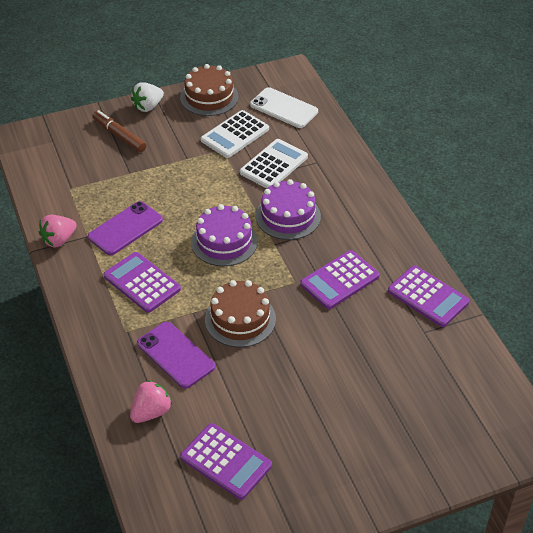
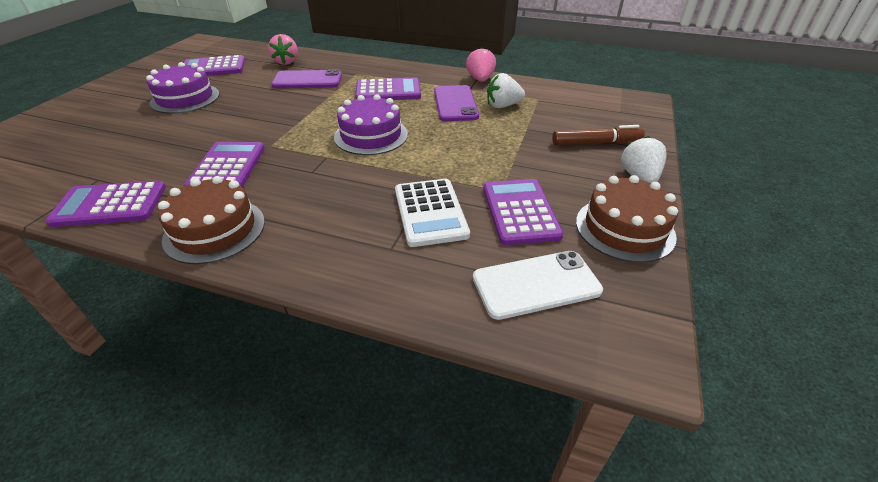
camera: 130 degrees right, 5 degrees down
(102, 201) = (503, 106): none -> white strawberry
(235, 135) = (520, 212): white calculator -> purple calculator
(240, 319) = (287, 110): brown cake -> brown cake (215, 230)
(288, 216) = (344, 181): purple cake -> purple cake (185, 98)

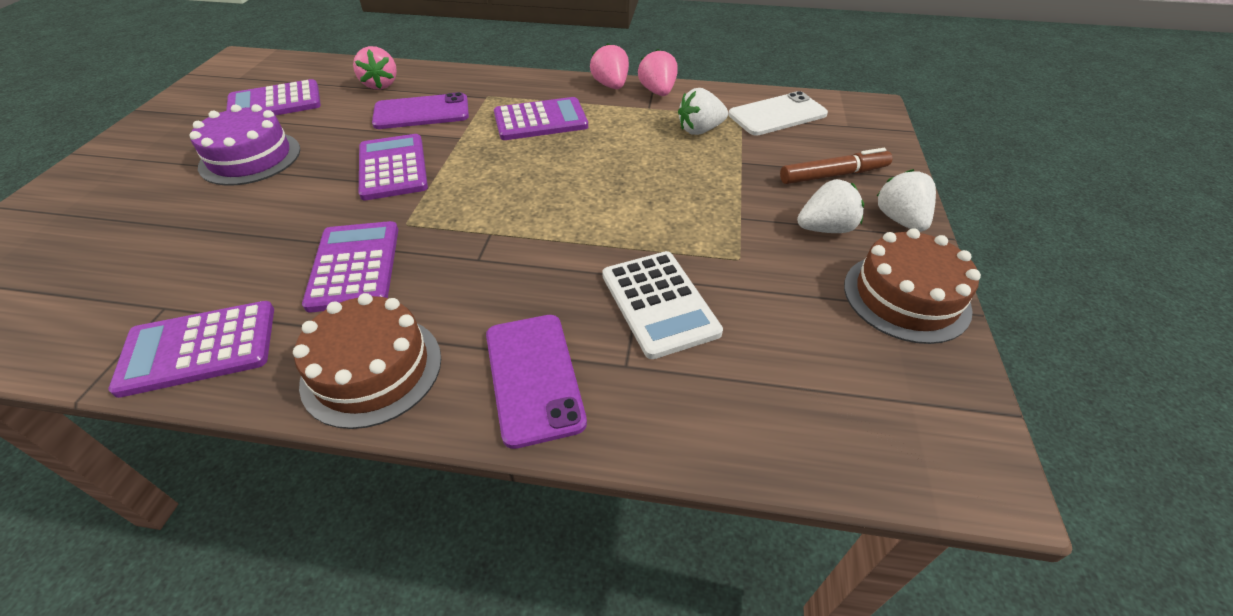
camera: 10 degrees left, 5 degrees up
(371, 135) = (541, 193): purple cake -> none
(447, 73) = (611, 85): none -> pink strawberry
(455, 104) = (637, 132): purple phone -> purple phone (533, 377)
(520, 212) = (773, 288): purple calculator -> purple calculator (393, 168)
(536, 284) = (826, 392): white phone -> white phone (777, 115)
(576, 177) = (825, 228): none -> white strawberry

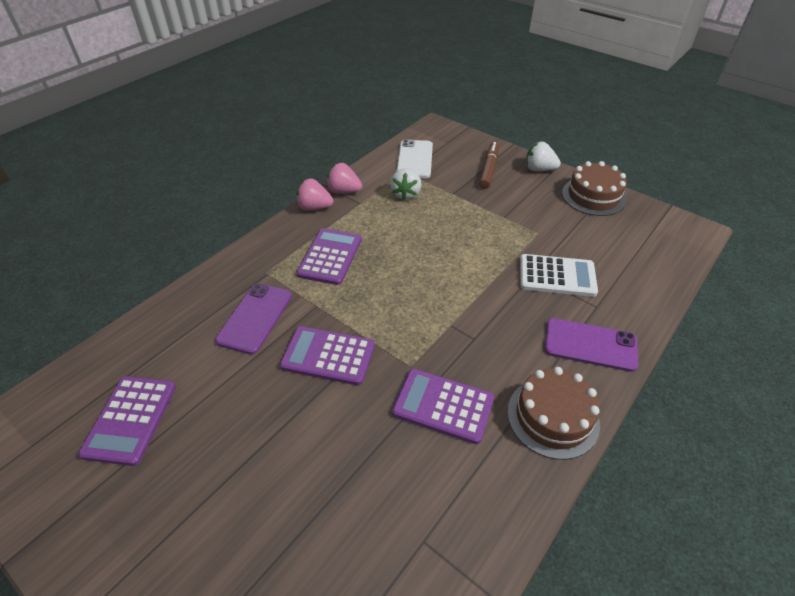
camera: 60 degrees left, 0 degrees up
(199, 348) = (486, 517): purple calculator -> none
(250, 158) = (228, 454): purple cake -> none
(381, 84) = (176, 332): pink strawberry -> none
(825, 228) = (531, 194): white strawberry -> none

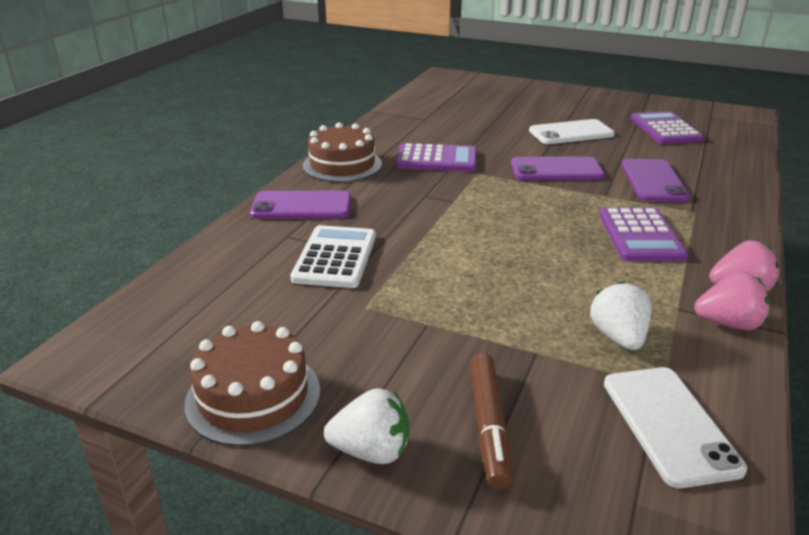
camera: 165 degrees right, 15 degrees down
(250, 438) = (571, 133): none -> white phone
(328, 356) = (556, 170): purple calculator -> purple phone
(557, 276) = (335, 257): white calculator -> white calculator turned 105 degrees clockwise

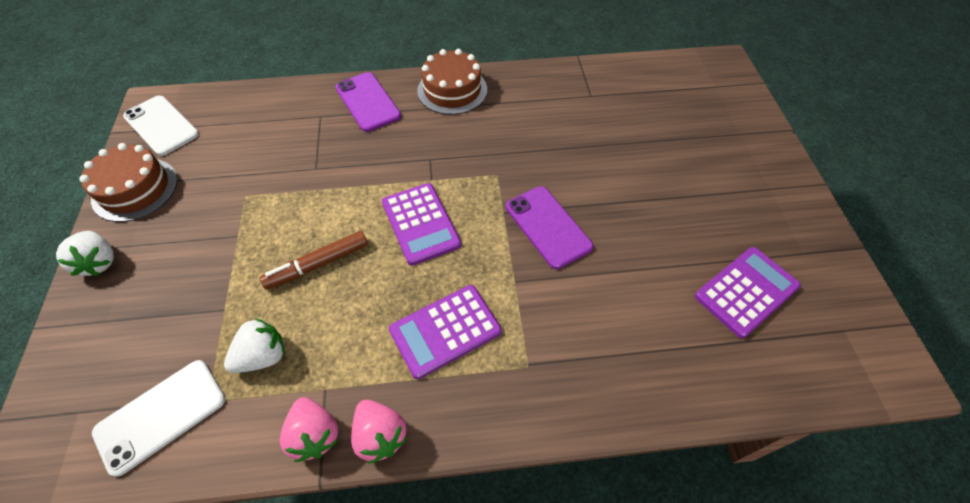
camera: 60 degrees right, 25 degrees up
(335, 257) = (303, 153): white calculator -> none
(436, 159) = (506, 138): purple calculator -> purple calculator (420, 223)
(489, 426) = (135, 310): brown marker -> brown marker (318, 264)
(571, 133) = (654, 210): white phone -> white phone (161, 125)
(653, 181) = (580, 313): purple phone -> none

